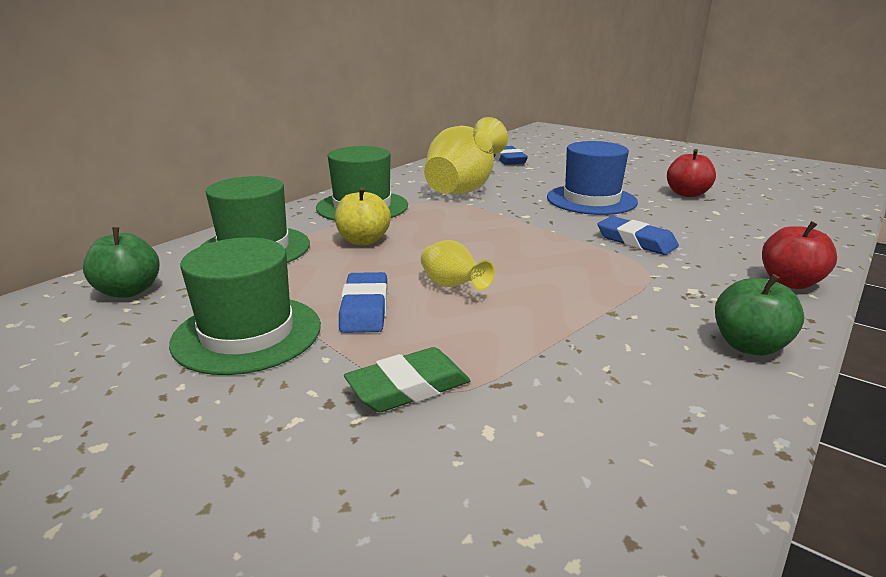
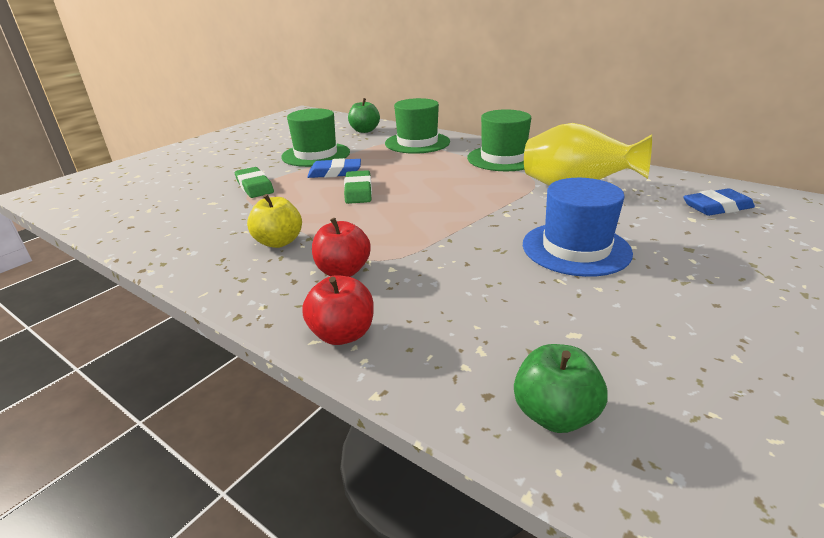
camera: 90 degrees right, 5 degrees up
(363, 241) = (433, 164): yellow apple -> yellow apple (279, 242)
(453, 287) = (358, 191): yellow vase -> green eraser
(636, 241) = (448, 261): blue eraser -> none
(687, 194) = (651, 323): red apple -> red apple (343, 271)
(749, 345) = (243, 283): green apple -> green apple (554, 414)

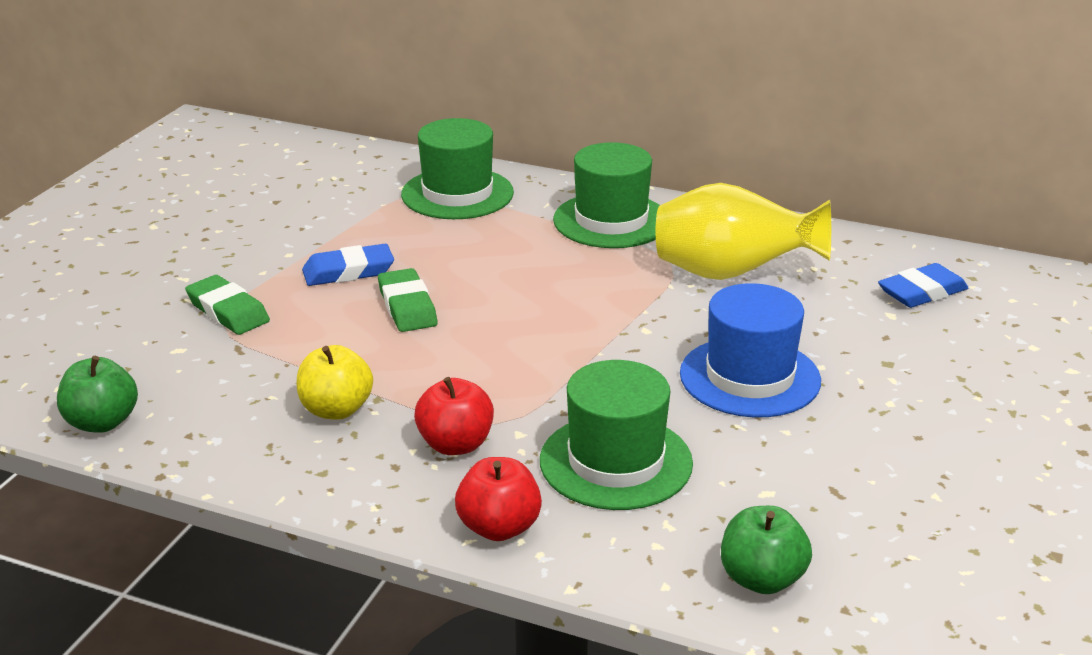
camera: 15 degrees left, 0 degrees up
(316, 154) = (292, 233): green hat -> green hat (616, 462)
(364, 130) = (349, 169): green apple -> green apple (102, 422)

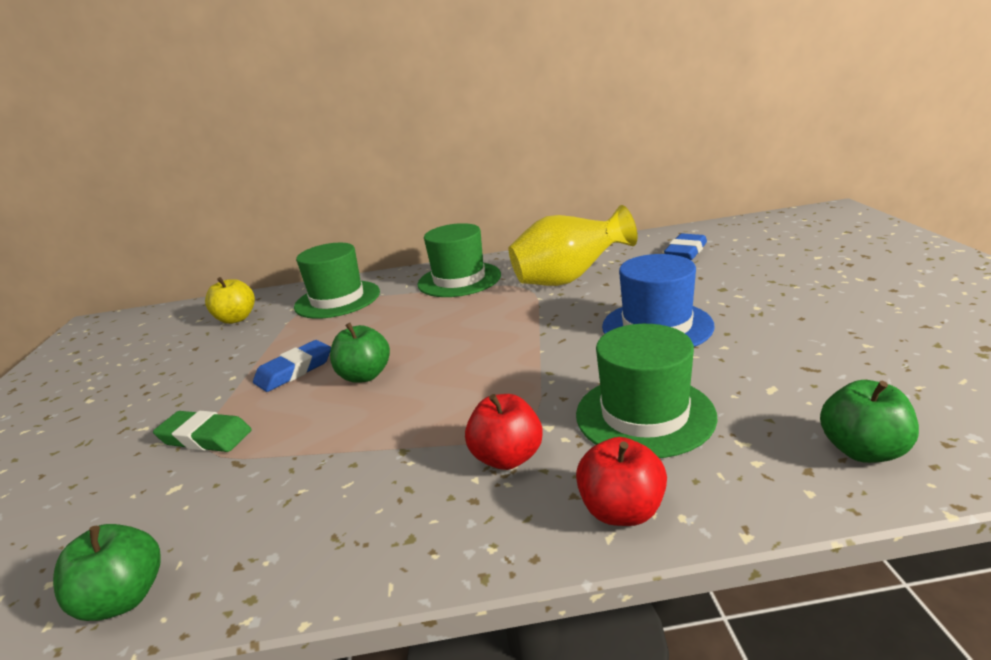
camera: 25 degrees left, 5 degrees down
(336, 410) = (373, 475): yellow apple -> yellow apple (236, 319)
(407, 306) = (365, 376): green eraser -> green apple

